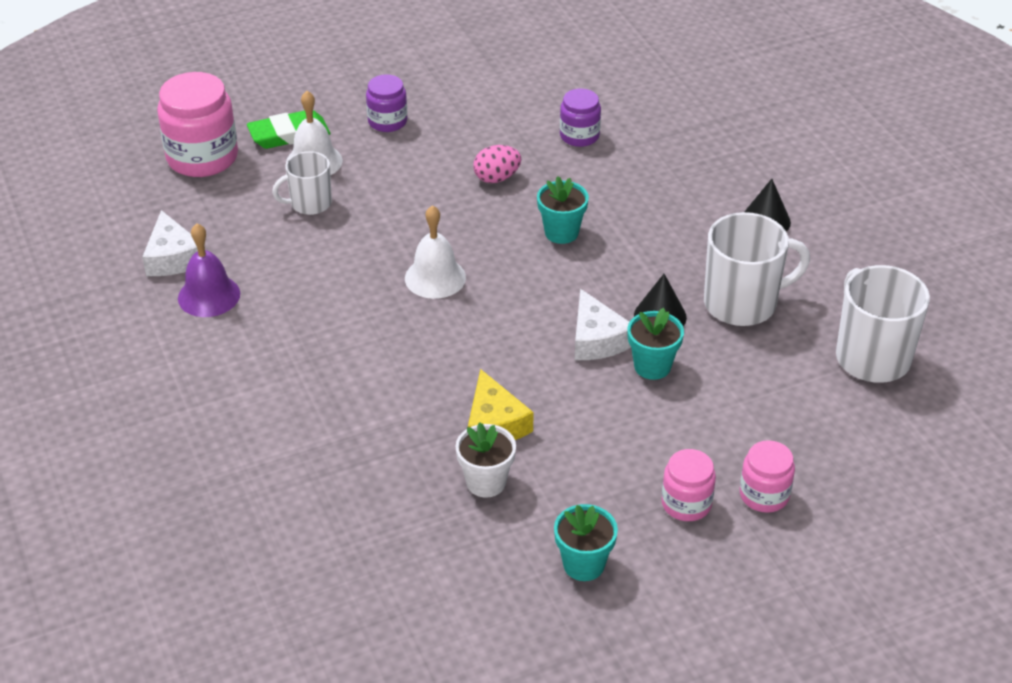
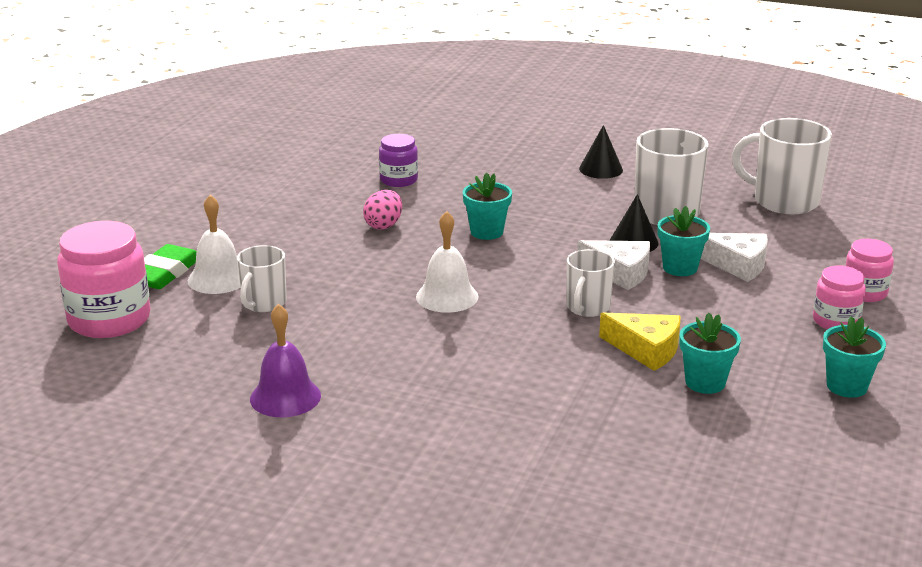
camera: 45 degrees left, 15 degrees down
(173, 257) = (204, 391): white cheese -> white cheese (737, 264)
(387, 121) = (236, 231): purple jar -> none
(486, 482) = (705, 382): white flower pot -> turquoise flower pot
(516, 356) = (587, 307): none -> white mug

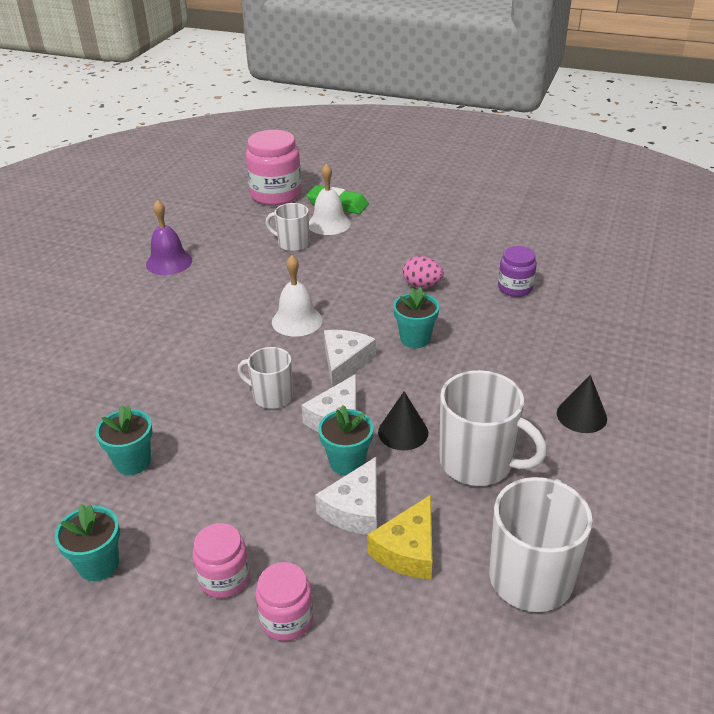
camera: 90 degrees right, 10 degrees up
(527, 268) = (345, 362): none -> white cheese
(646, 349) = (195, 429): yellow cheese -> yellow cheese (408, 550)

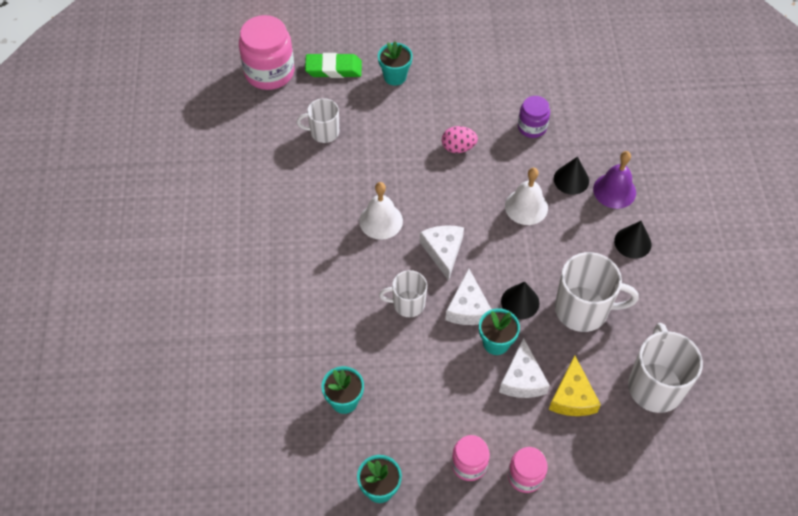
camera: 25 degrees left, 20 degrees up
(169, 262) = (229, 190): purple bell -> purple bell (614, 190)
(329, 224) = (340, 97): white bell -> white bell (526, 206)
(415, 339) = (483, 208): turquoise flower pot -> turquoise flower pot (395, 76)
(535, 340) = (571, 179): none -> black cone

